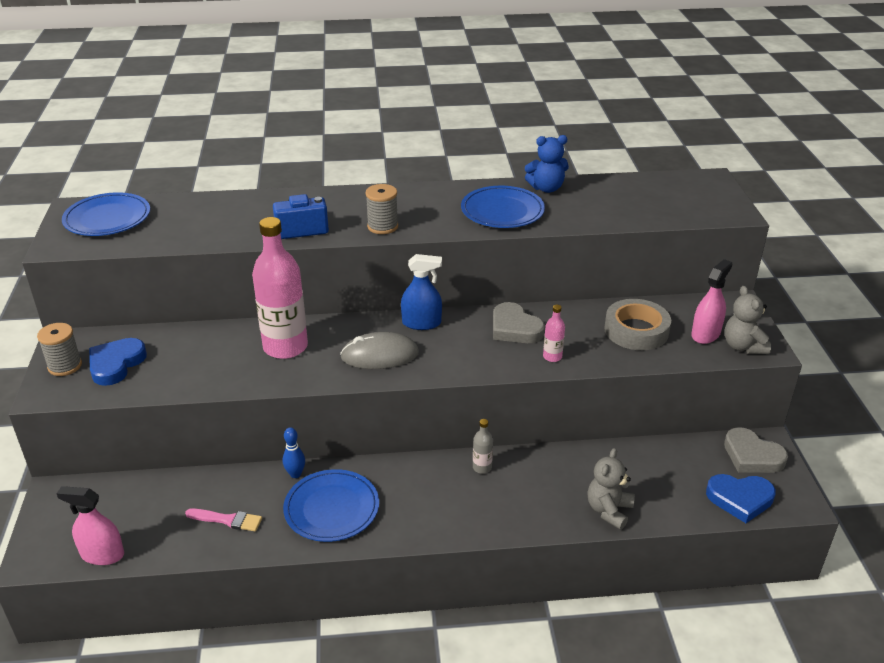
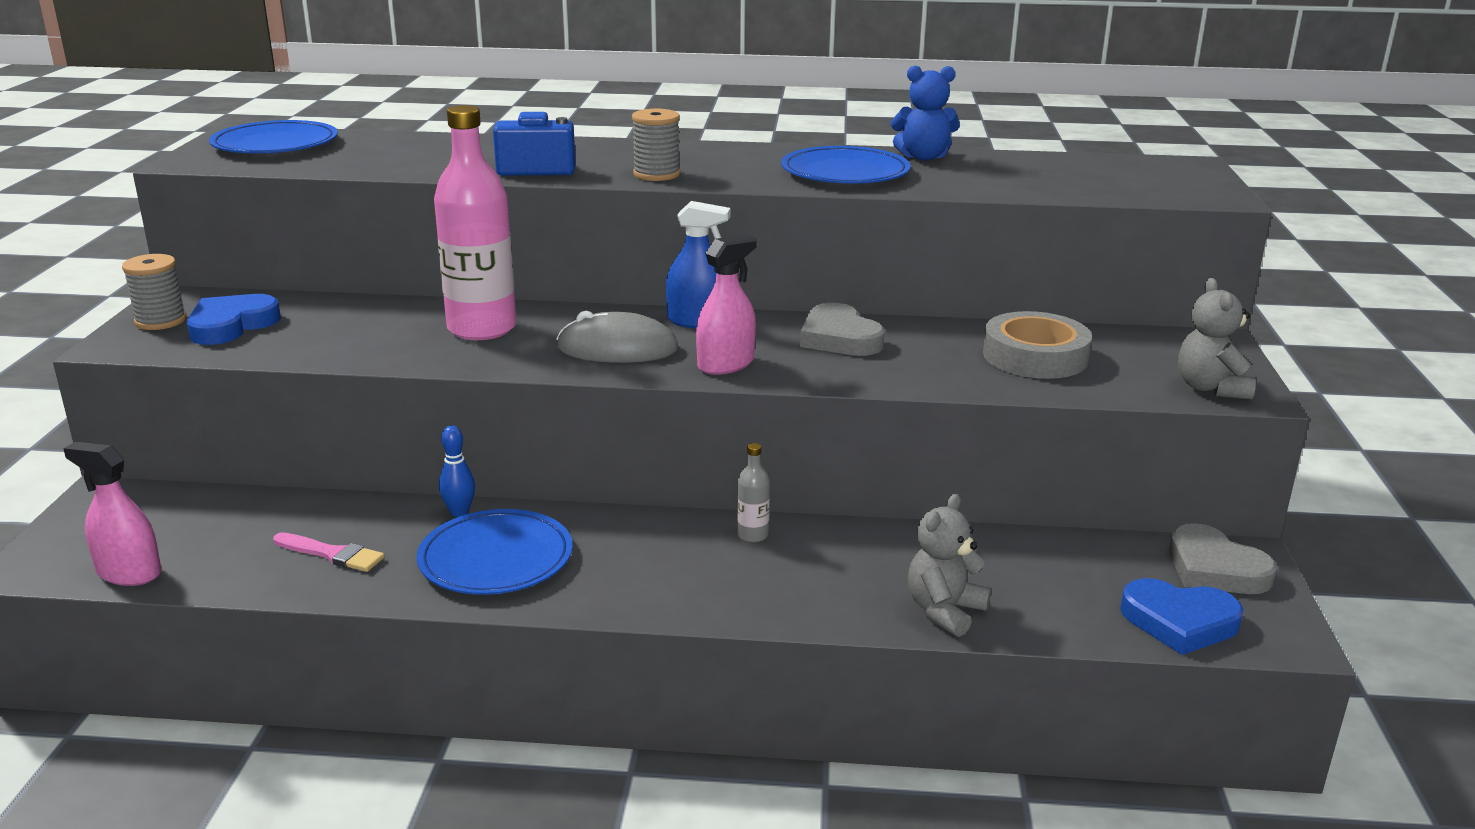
camera: 10 degrees right, 10 degrees down
(552, 357) = (886, 373): pink bottle -> none
(705, 334) = (1150, 369): pink spray bottle -> pink spray bottle (725, 364)

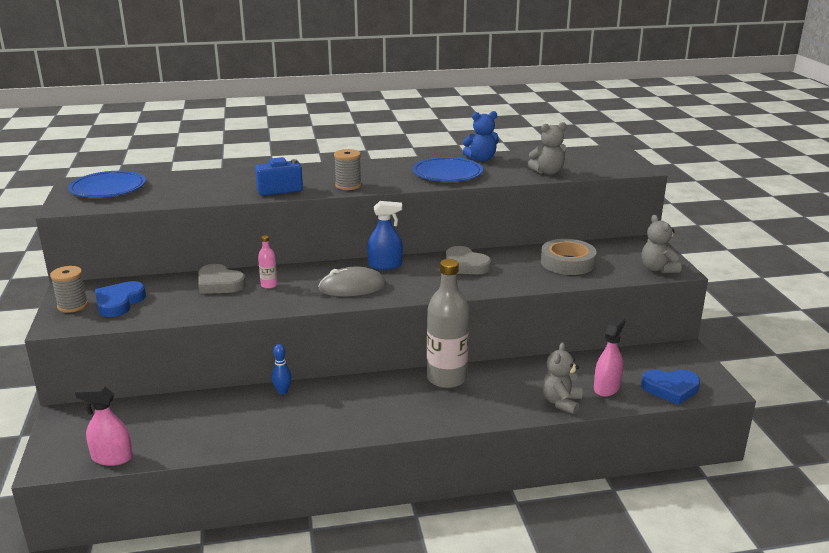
camera: 15 degrees left, 0 degrees up
(332, 554) = (225, 427): pink brush -> none
(482, 328) = (269, 285): pink bottle -> pink bottle, size x0.42
(496, 558) = (318, 413): blue plate -> none
(725, 364) = (415, 288): pink spray bottle -> pink spray bottle (606, 388)
(752, 535) = (446, 378): grey bottle -> grey bottle, size x2.37
(1033, 187) = (548, 172): none -> grey teddy bear
(1215, 569) = (675, 359): grey heart -> grey heart (219, 284)

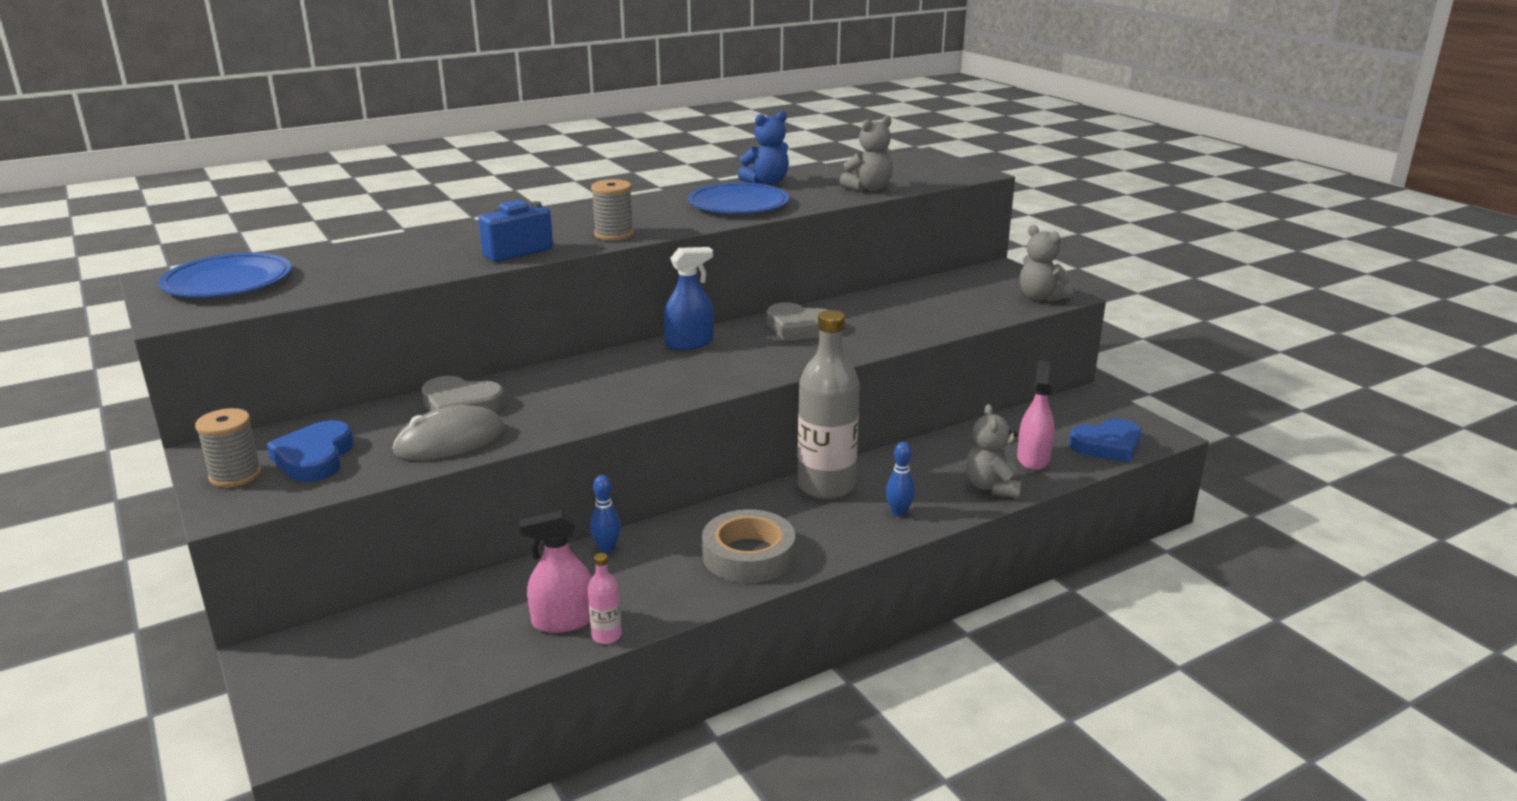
camera: 20 degrees left, 0 degrees up
(112, 457) = (401, 699): pink spray bottle -> pink spray bottle (563, 621)
(269, 285) = (540, 395): pink bottle -> pink bottle (606, 636)
(352, 287) = (666, 378): grey mouse -> grey mouse (450, 441)
(483, 407) = (898, 512): none -> blue bowling pin
(567, 262) = (927, 306): grey tape -> grey tape (748, 555)

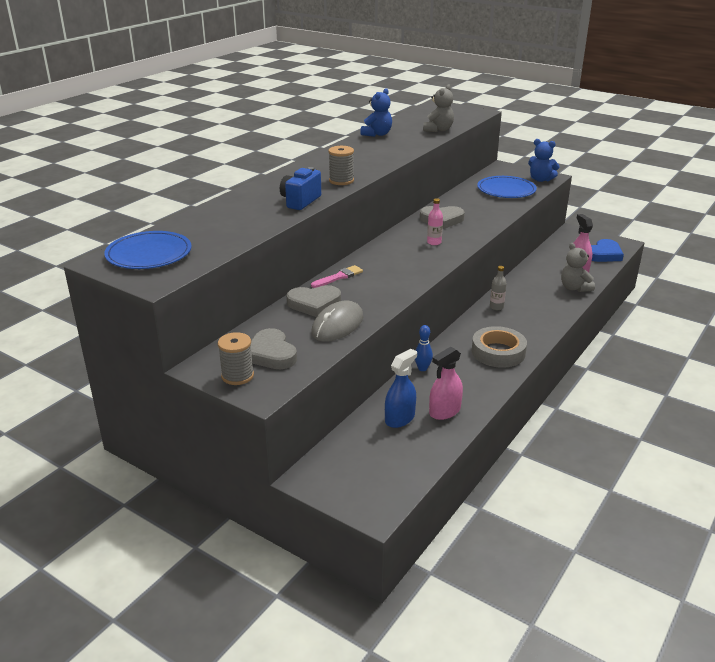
camera: 25 degrees left, 5 degrees up
(314, 458) = (271, 354): blue heart -> grey heart
(543, 376) = (339, 277): none -> pink brush
(606, 636) = (475, 412): pink bottle -> pink bottle (434, 242)
(689, 343) = (395, 240): blue spray bottle -> blue spray bottle (399, 418)
(738, 204) = (382, 150): blue plate -> blue plate (506, 190)
(826, 486) = (496, 307): grey bottle -> grey bottle, size x0.42
(898, 512) = (545, 311): blue bowling pin -> none
(1040, 297) = (540, 179): grey teddy bear -> blue teddy bear

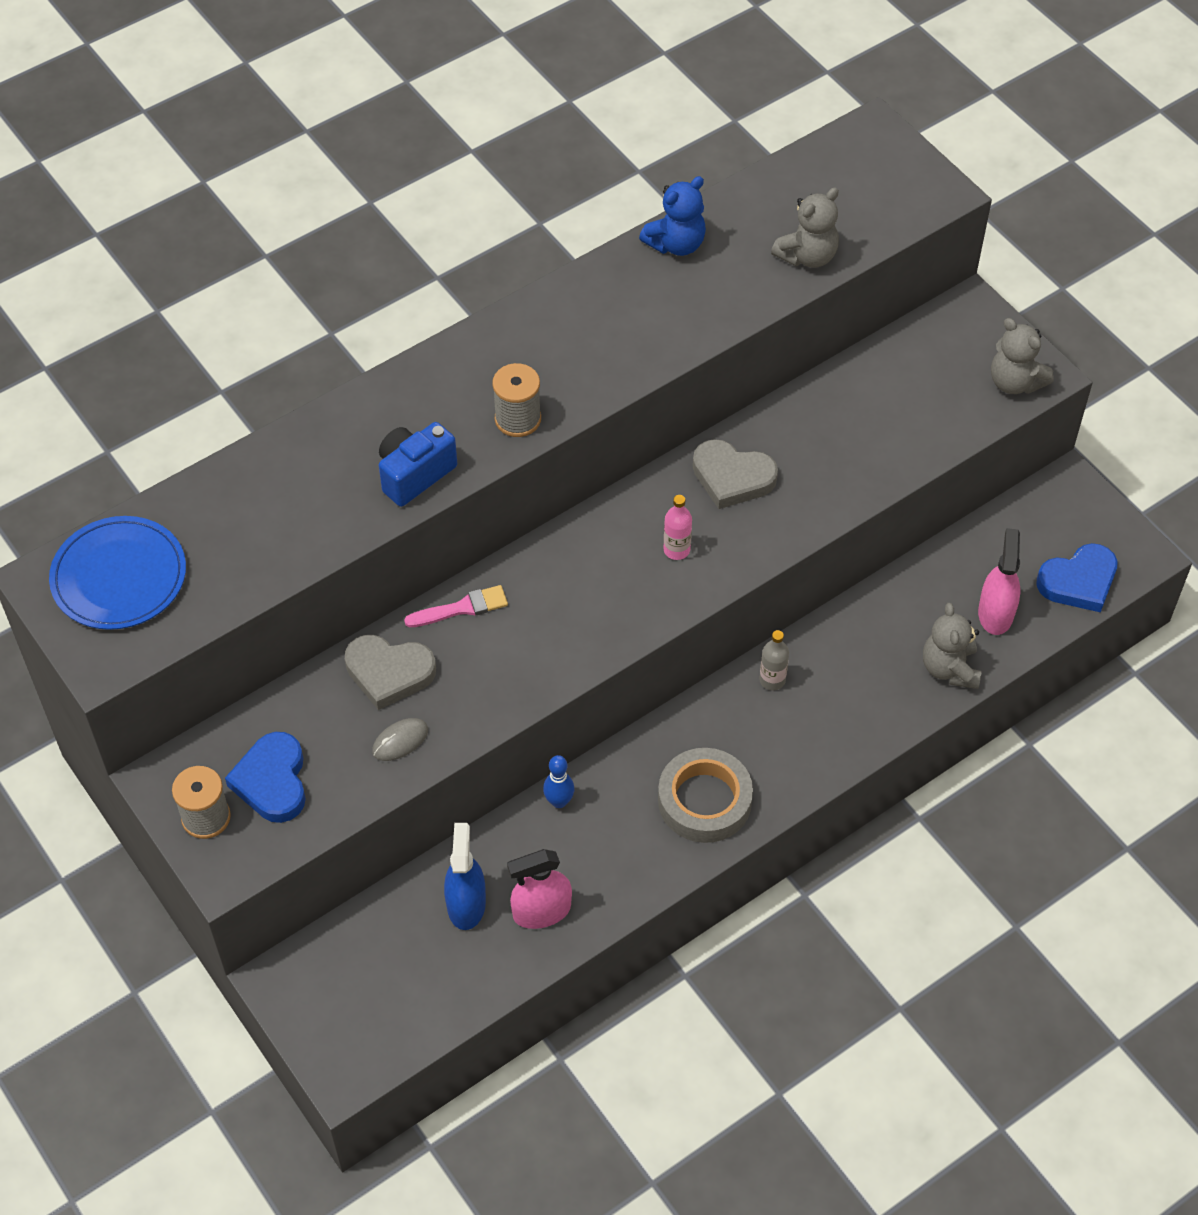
camera: 20 degrees right, 25 degrees up
(271, 354) = (272, 781): grey heart -> blue heart
(337, 325) = (400, 741): grey mouse -> grey mouse, size x0.54
(399, 418) = (466, 904): blue spray bottle -> blue spray bottle turned 60 degrees counterclockwise
(506, 190) = (919, 403): blue plate -> none
(540, 179) = (1015, 382): blue teddy bear -> grey teddy bear

